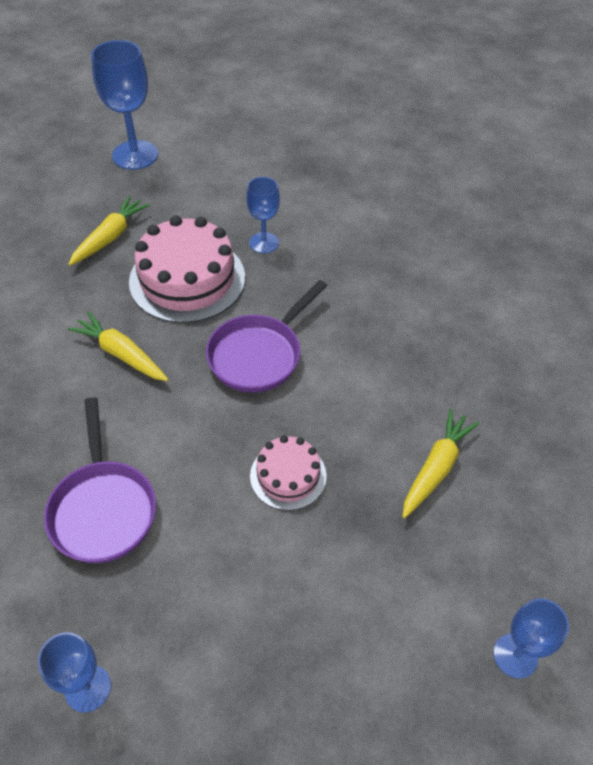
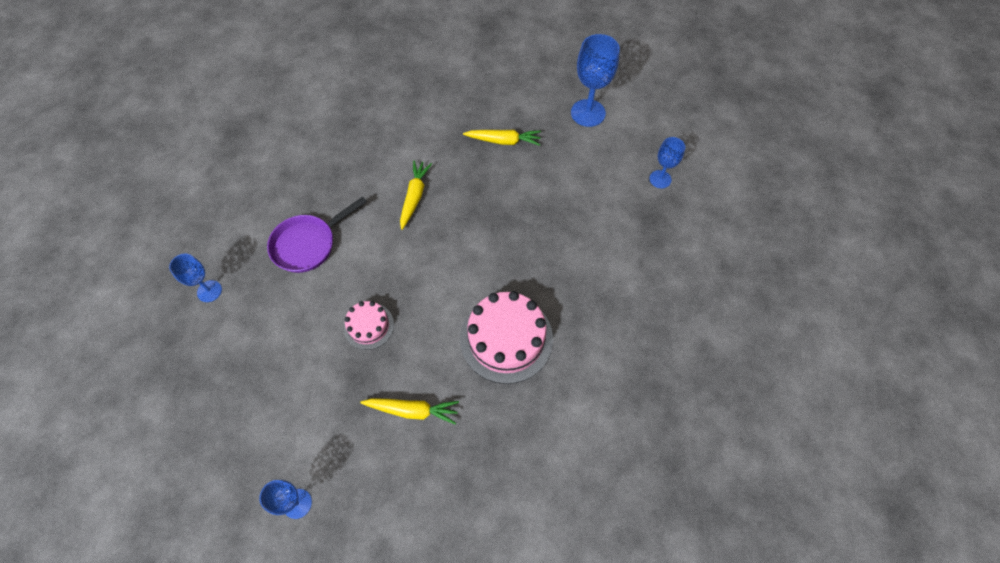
camera: 65 degrees right, 10 degrees up
(187, 279) = (492, 199): pink cake -> pink cake (506, 338)
(259, 355) = (452, 268): purple pan -> none
(264, 243) = (552, 226): blue goblet -> blue goblet (660, 179)

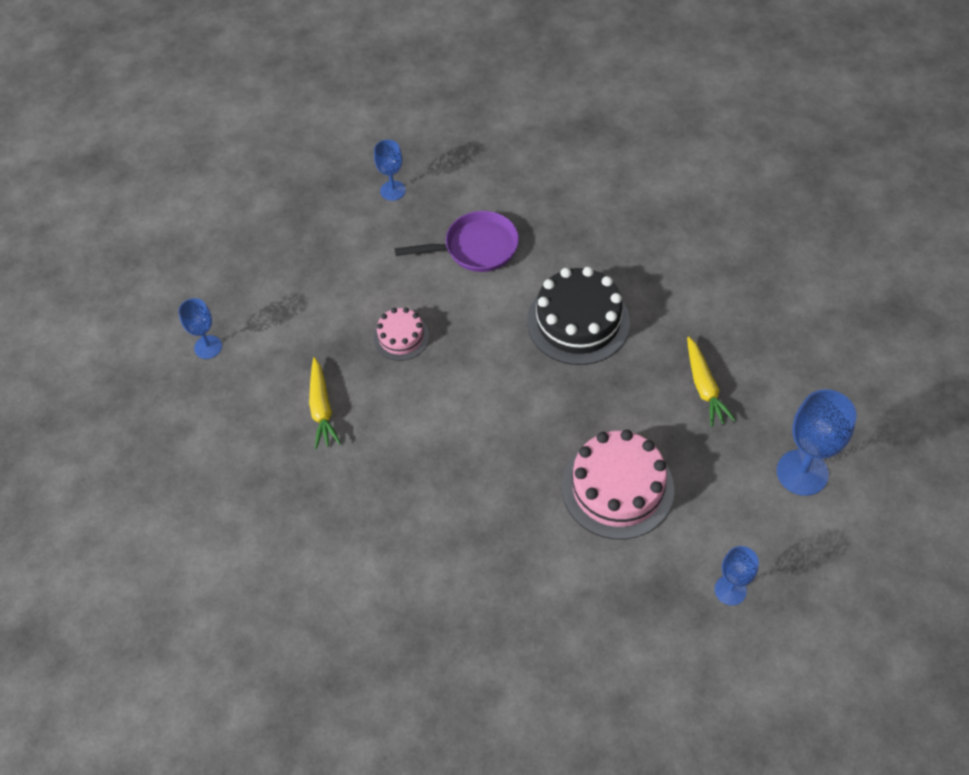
camera: 75 degrees right, 5 degrees down
(308, 244) = (476, 247): purple pan -> purple pan turned 135 degrees clockwise
(414, 197) = (578, 321): yellow carrot -> black cake
(506, 338) = (430, 471): pink cake -> pink cake (617, 488)

